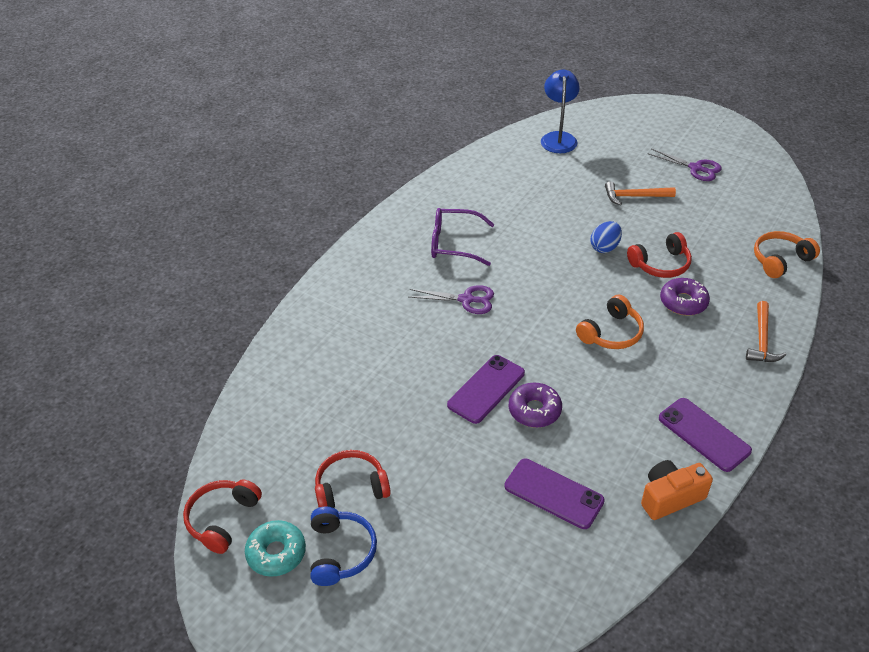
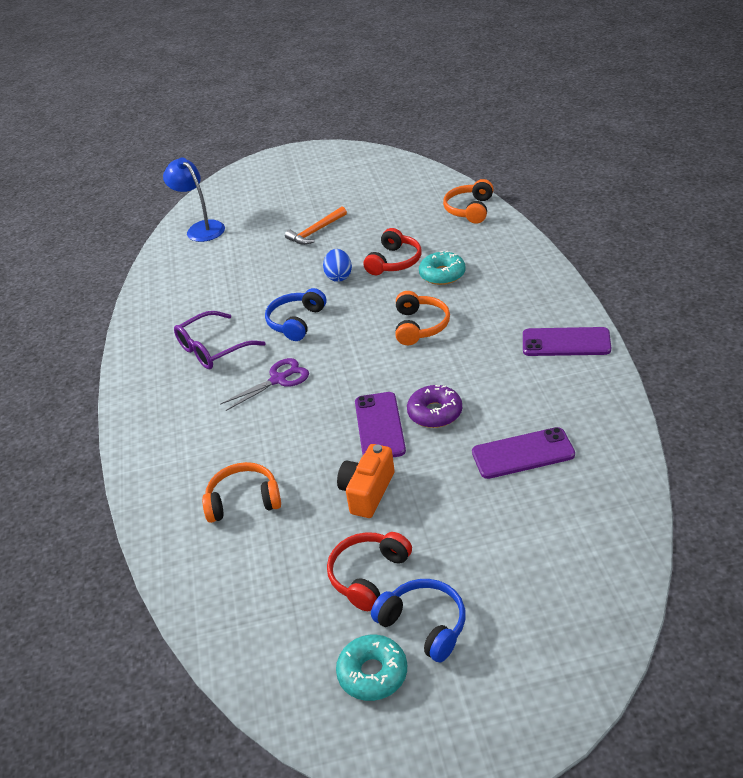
camera: 40 degrees left, 5 degrees down
(222, 519) = (288, 693): red headphones -> none
(344, 371) = (243, 500): none -> orange headphones
(531, 263) = (296, 322): none -> blue headphones
(670, 497) = (598, 395): orange camera -> orange camera (367, 492)
(683, 302) = (442, 274): purple donut -> turquoise donut
(696, 168) = (336, 189): purple scissors -> none
(762, 340) = (523, 263): orange hammer -> none

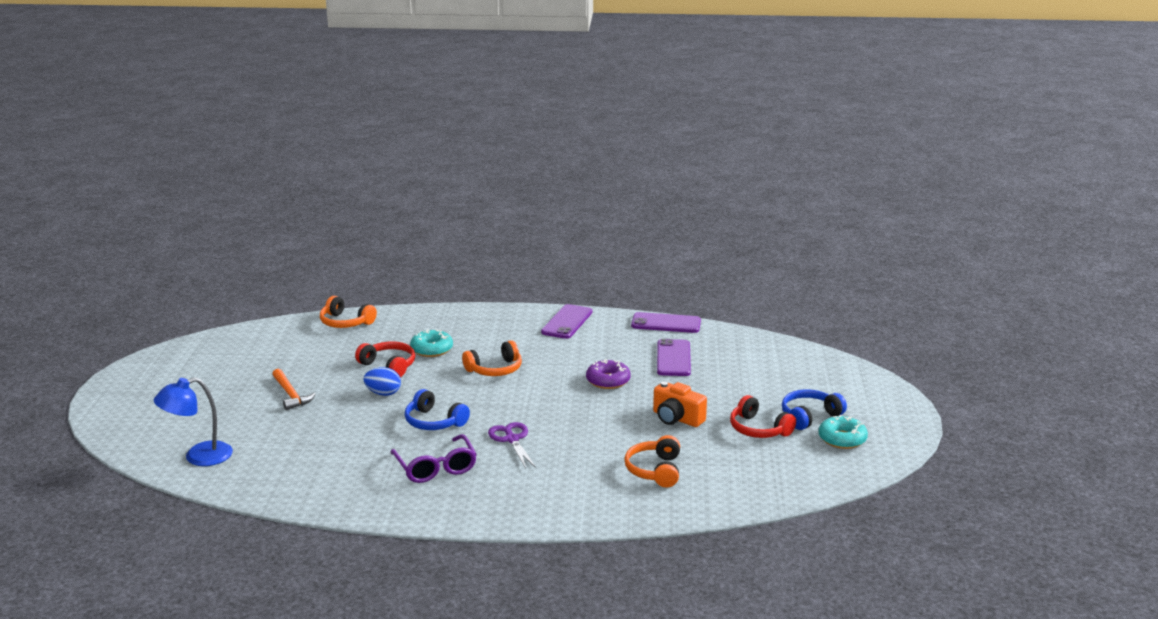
camera: 80 degrees left, 15 degrees down
(379, 426) = (607, 404): purple phone -> purple phone (666, 323)
(420, 326) = (495, 369): orange headphones -> orange headphones turned 135 degrees clockwise

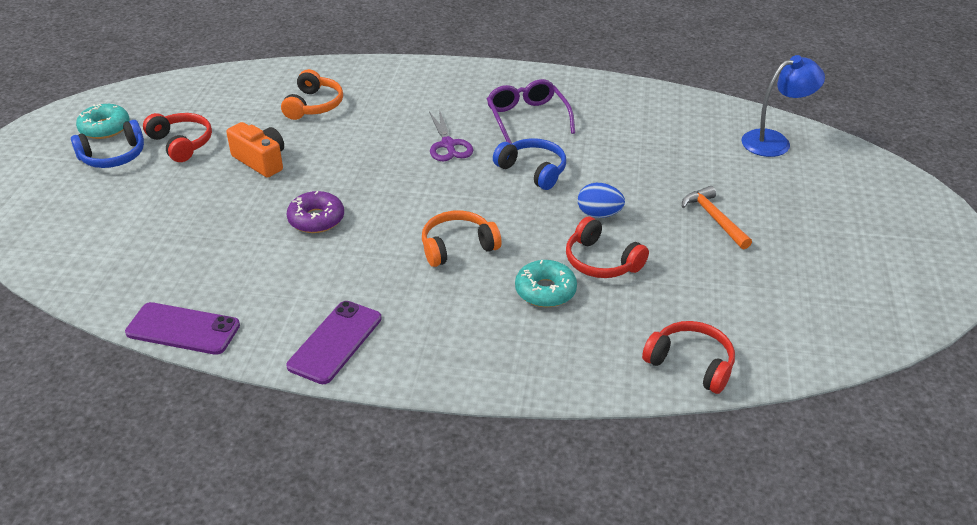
camera: 175 degrees left, 15 degrees up
(345, 322) = (691, 364): orange headphones -> red headphones
(673, 358) = (213, 253): purple phone -> none

